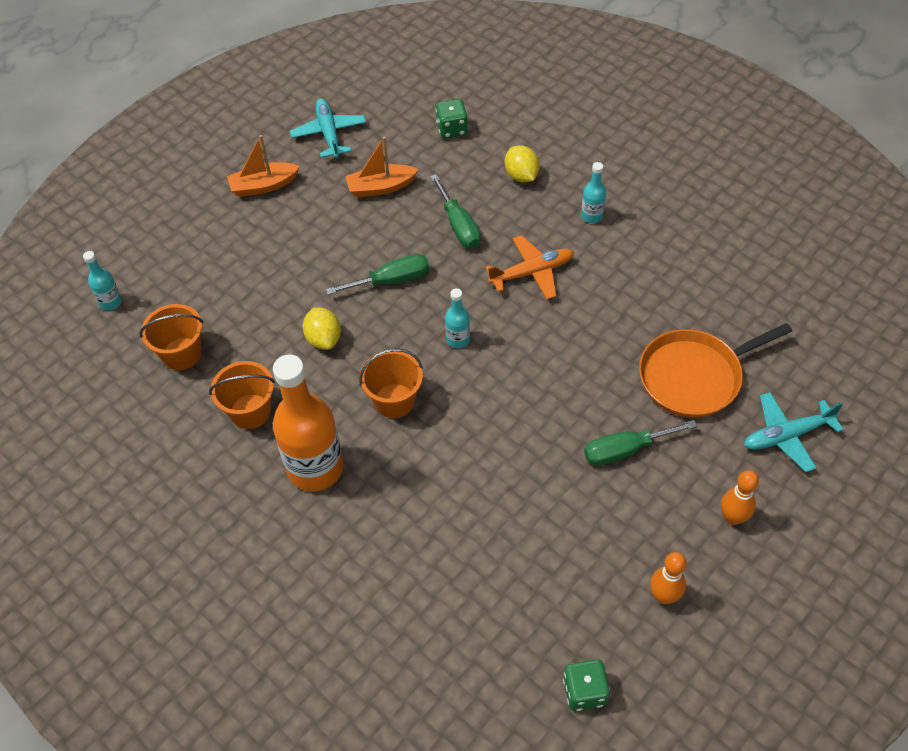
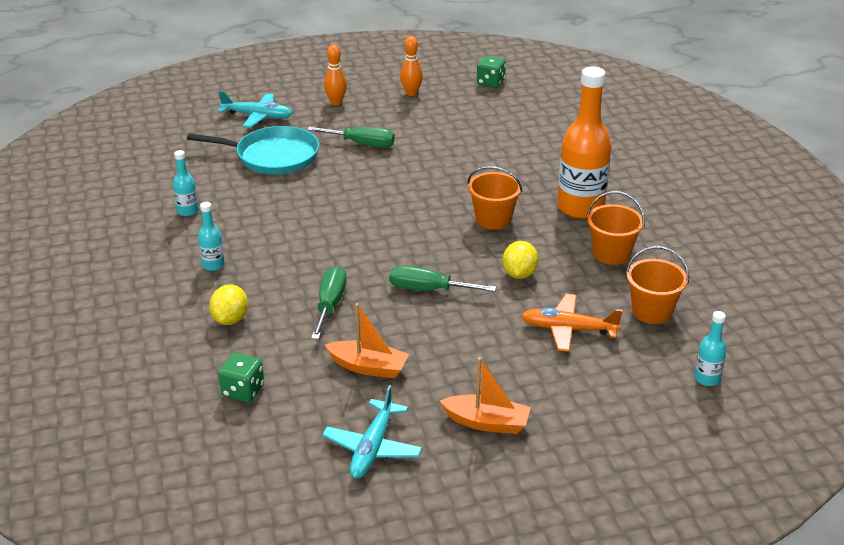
camera: 150 degrees left, 20 degrees down
(458, 339) = (412, 233): turquoise bottle -> turquoise bottle (187, 211)
(531, 272) = (309, 249): orange plane -> orange plane (568, 329)
(694, 376) = (273, 156): orange pan -> turquoise pan

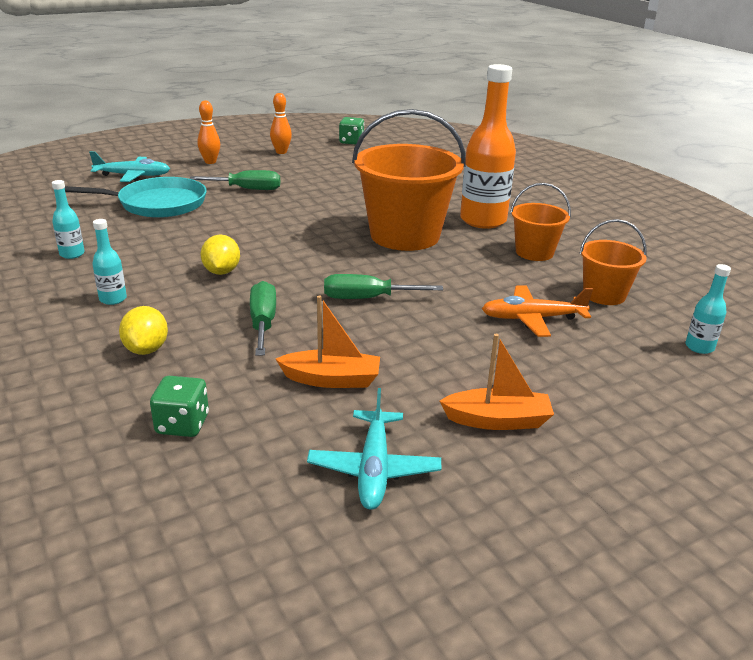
camera: 15 degrees left, 5 degrees down
(493, 219) = (405, 235): orange bucket -> orange bucket, size x1.91
(519, 274) = (455, 276): yellow lemon -> yellow lemon (221, 272)

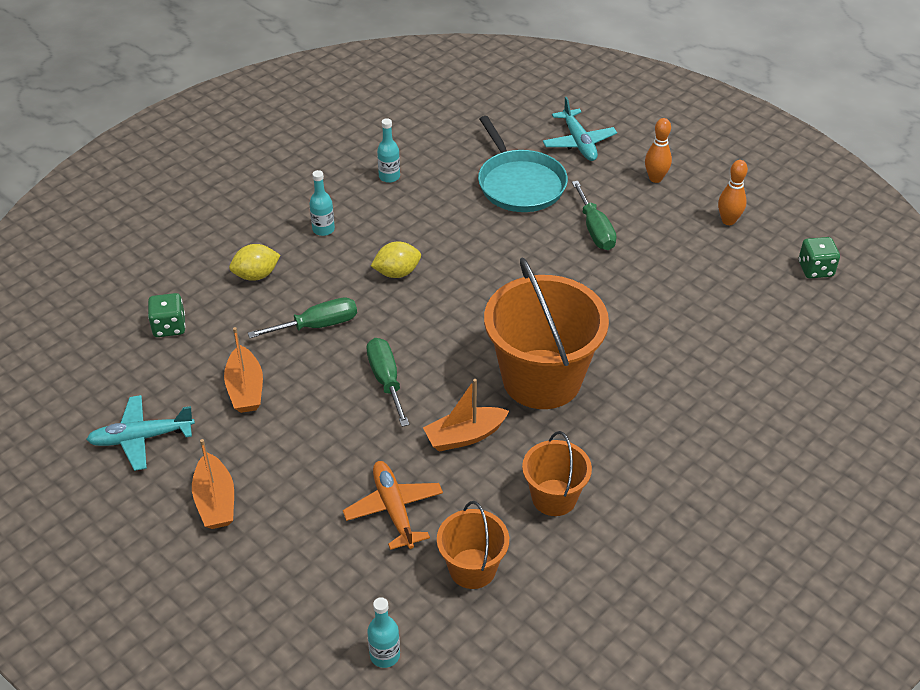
camera: 75 degrees right, 15 degrees up
(455, 275) = (464, 436): none -> orange boat
(483, 220) = (622, 440): orange bottle -> none

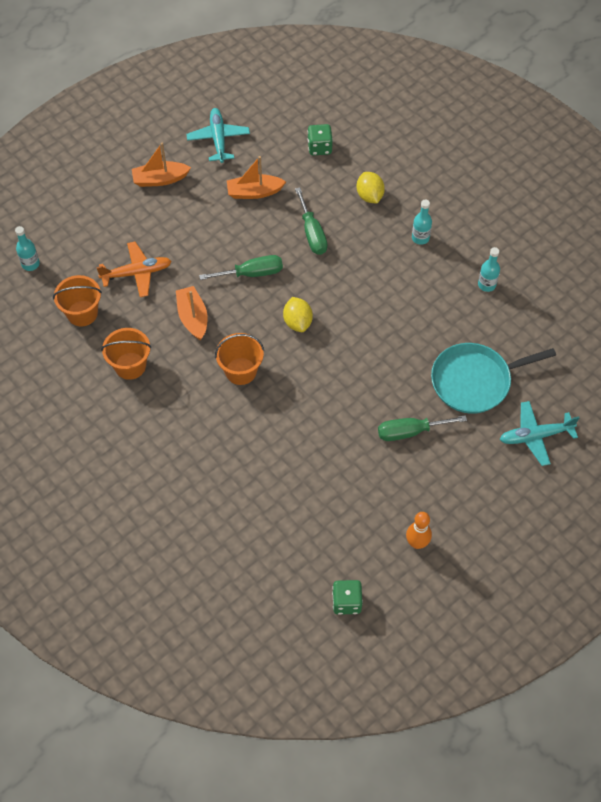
camera: 95 degrees right, 15 degrees up
(397, 273) = (365, 285): yellow lemon -> yellow lemon (297, 322)
(541, 379) = (241, 371): orange bucket -> orange bucket, size x0.52
(655, 178) = (480, 492): orange bowling pin -> none

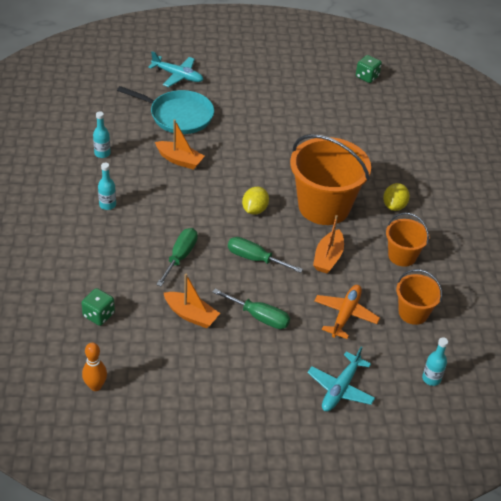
camera: 145 degrees left, 15 degrees down
(136, 273) = (345, 315): orange plane -> orange plane turned 90 degrees clockwise
(160, 179) = (259, 379): orange boat -> orange boat (179, 160)
(218, 139) = (173, 380): turquoise plane -> turquoise plane (340, 388)
(241, 371) = (324, 206): orange bucket -> orange bucket, size x1.91
(369, 196) = (106, 254): yellow lemon -> yellow lemon (394, 206)
(410, 431) = (248, 117): green screwdriver -> green screwdriver (259, 317)
(417, 543) = (301, 75): orange bowling pin -> orange bowling pin (95, 386)

